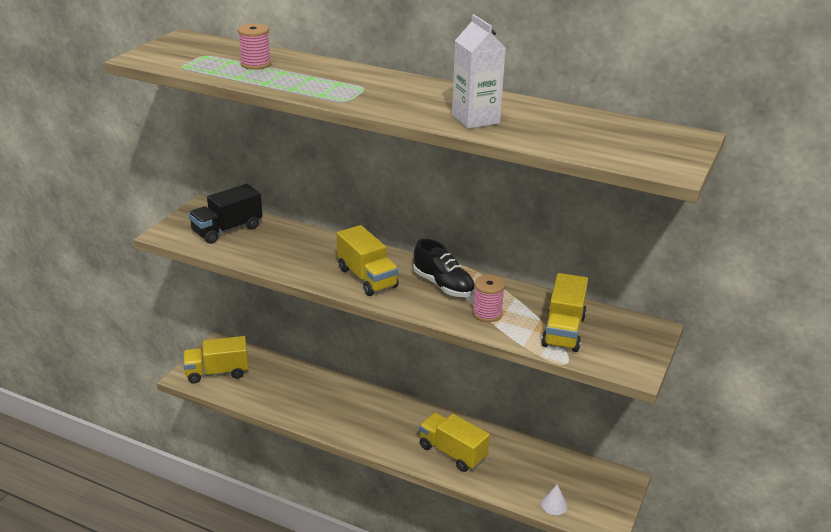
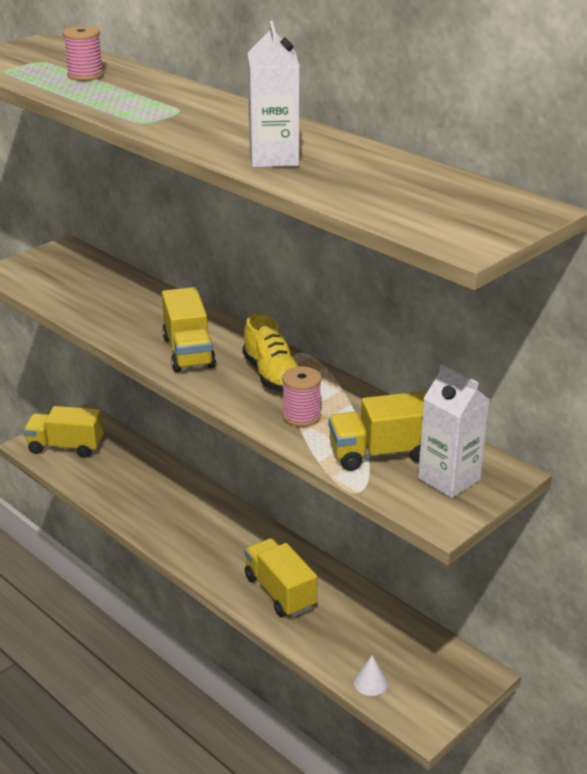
camera: 20 degrees right, 0 degrees up
(227, 230) = (72, 276): black truck -> none
(443, 285) = (272, 375): black shoe -> yellow shoe
(563, 331) = (382, 453): yellow truck -> yellow truck turned 45 degrees clockwise
(621, 341) = (449, 479): none -> white carton

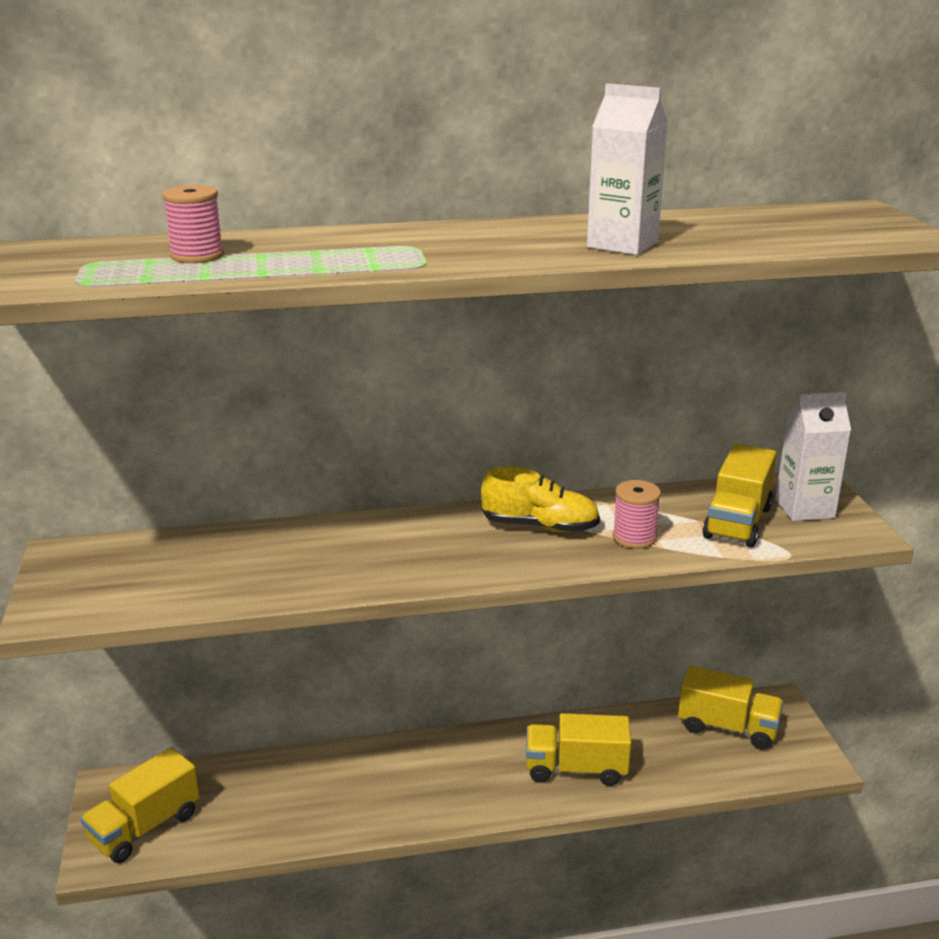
camera: 55 degrees left, 5 degrees down
(188, 352) = (435, 555): yellow truck -> yellow truck (727, 727)
(370, 682) = (746, 769): white cone -> none

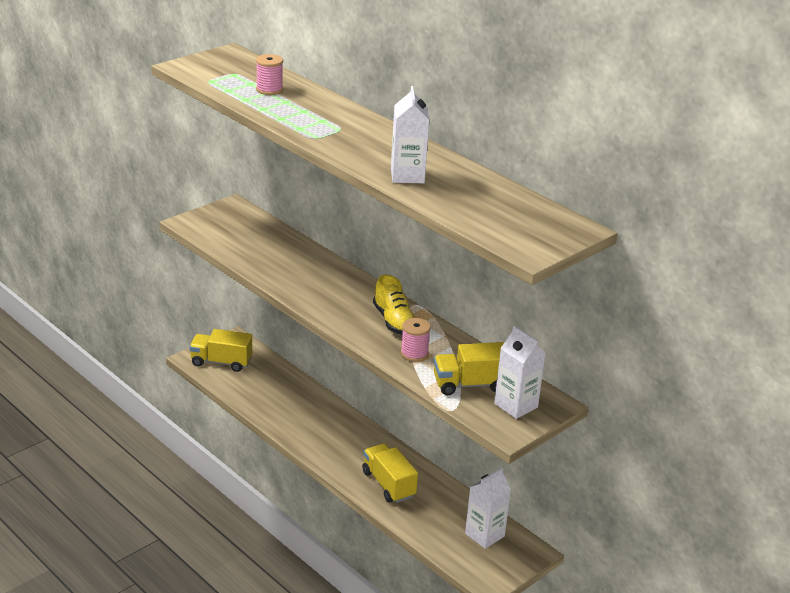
camera: 55 degrees right, 5 degrees up
(727, 727) = (484, 535): yellow truck -> white carton

